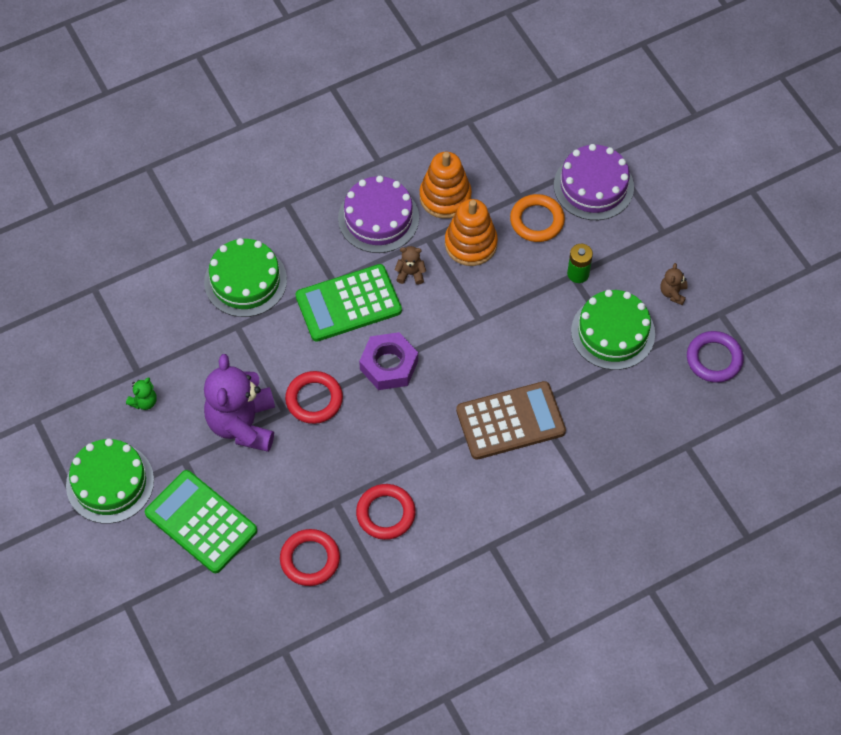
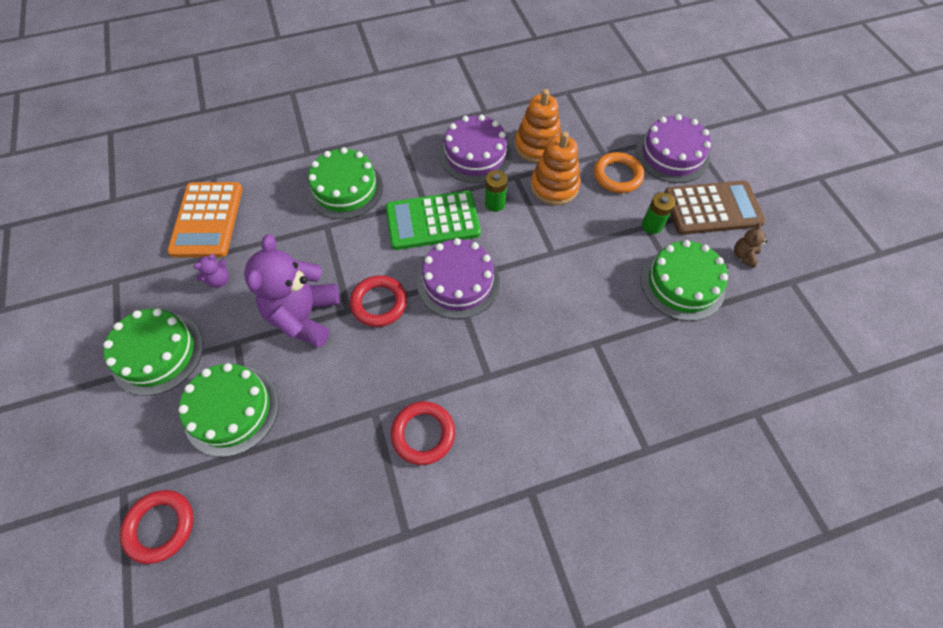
camera: 10 degrees right, 0 degrees up
(107, 339) = (207, 220): none -> orange calculator
(144, 402) = (219, 280): green teddy bear -> purple teddy bear
(201, 522) = (231, 410): green calculator -> green cake
(310, 559) = (331, 472): red ring -> red ring (160, 526)
(389, 365) = (458, 282): purple nut -> purple cake
(410, 274) = (495, 203): brown teddy bear -> green battery
(510, 421) = (570, 356): brown calculator -> brown calculator (712, 208)
(714, 359) = (785, 325): purple ring -> none

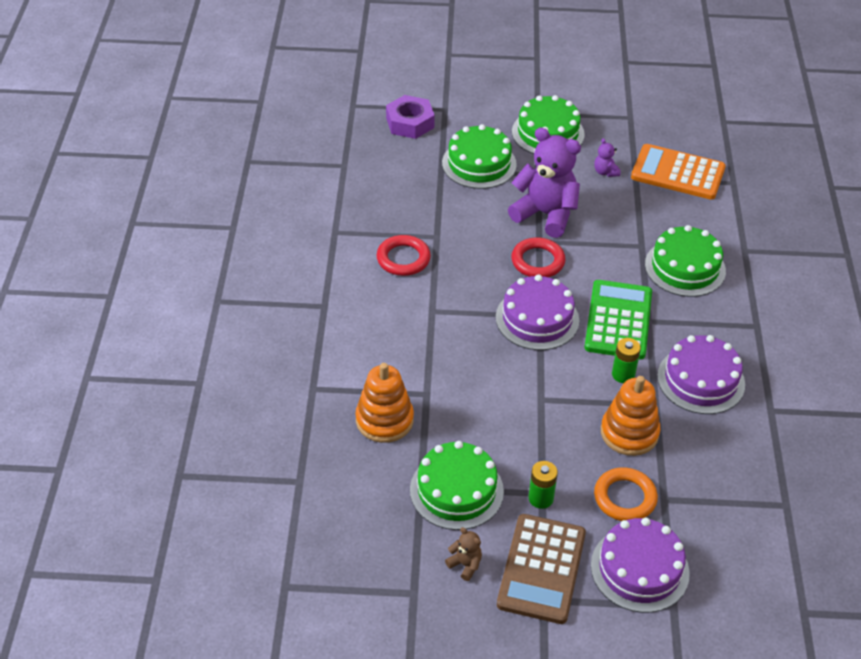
camera: 110 degrees right, 15 degrees down
(160, 526) = (410, 123): red ring -> purple nut
(537, 146) = (697, 440): orange stacking toy -> orange stacking toy (384, 420)

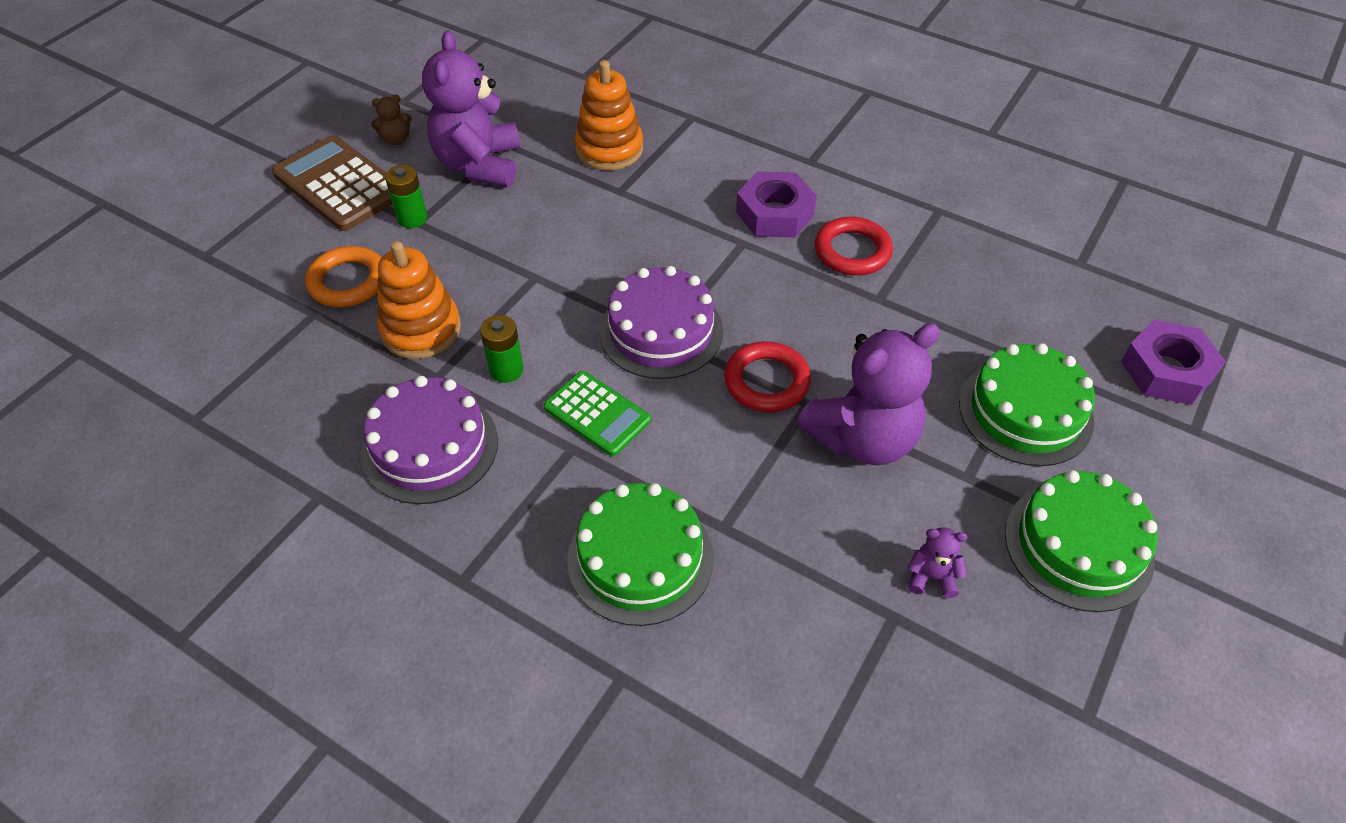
camera: 120 degrees right, 5 degrees up
(393, 305) = (775, 213): none -> purple nut
(456, 490) = (479, 165): green cake -> purple teddy bear
(618, 320) = (597, 414): green calculator -> green calculator, size x0.64
(639, 569) = (264, 251): purple cake -> none
(678, 173) = (877, 698): orange calculator -> none

